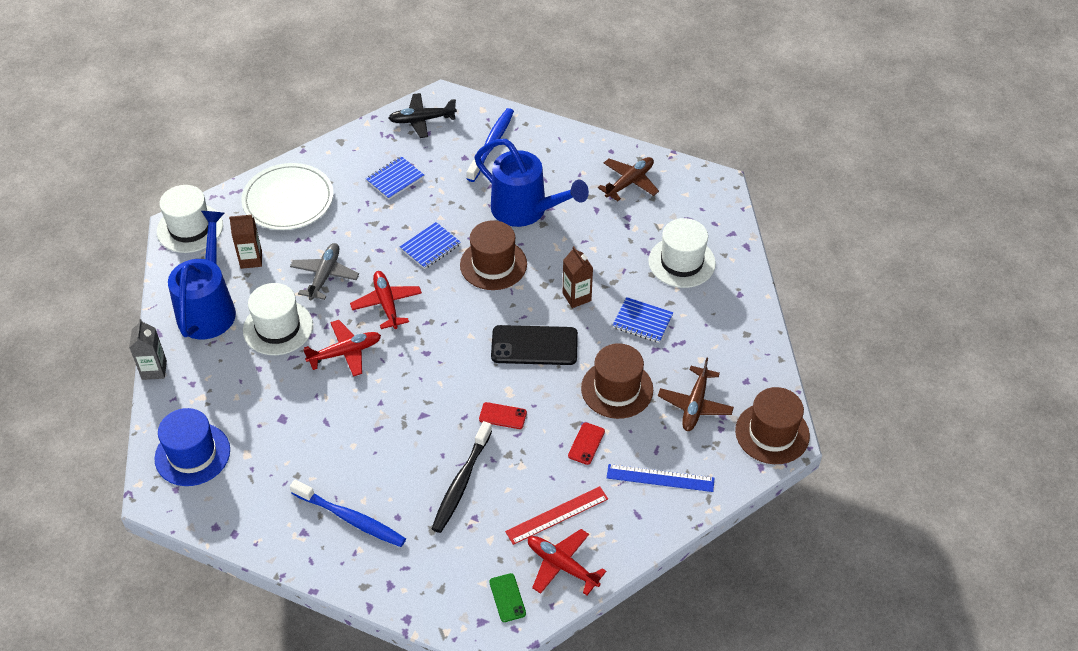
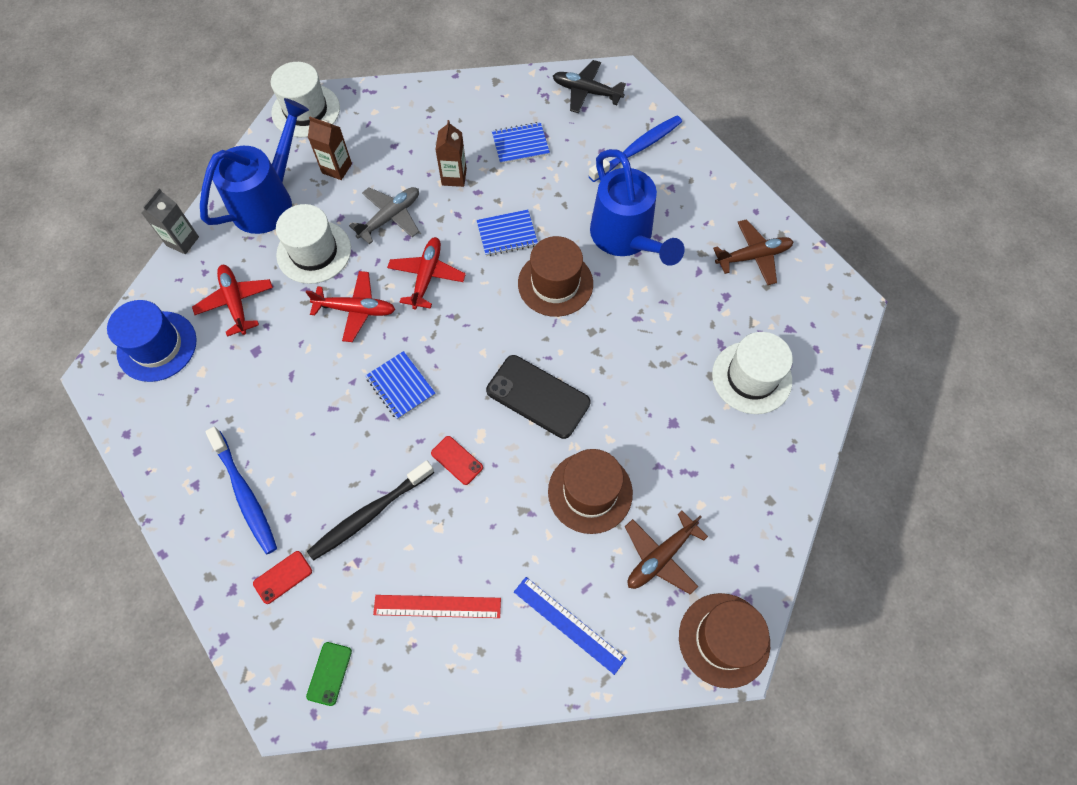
camera: 30 degrees right, 15 degrees up
(288, 200) = (409, 121): white plate -> none
(562, 565) = (405, 669): red plane -> red plane (236, 302)
(576, 297) = (615, 362): brown carton -> brown carton (454, 177)
(586, 443) = (519, 539): red phone -> red phone (283, 577)
(642, 321) = (666, 426): blue notebook -> blue notebook (401, 386)

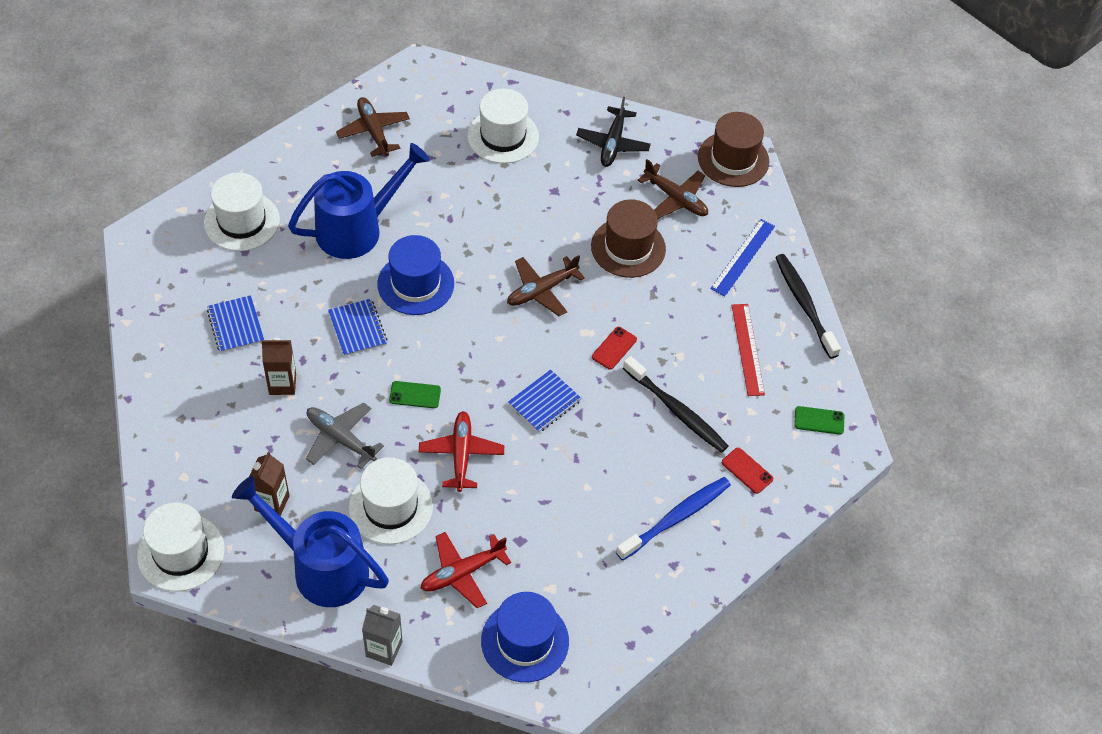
camera: 100 degrees left, 10 degrees down
(427, 276) = (415, 395): red plane -> green phone
(492, 689) = (804, 304): none -> black toothbrush
(538, 396) = (541, 290): black phone -> brown plane
(555, 283) = (415, 284): brown hat -> blue hat
(586, 92) = (158, 269): black plane -> black plane (613, 143)
(637, 149) = (242, 221): blue toothbrush -> white hat

